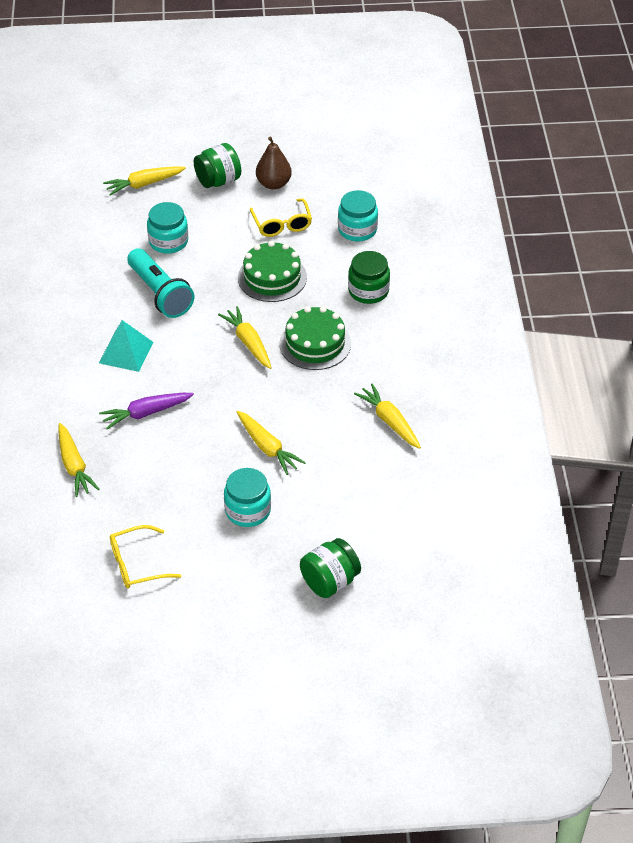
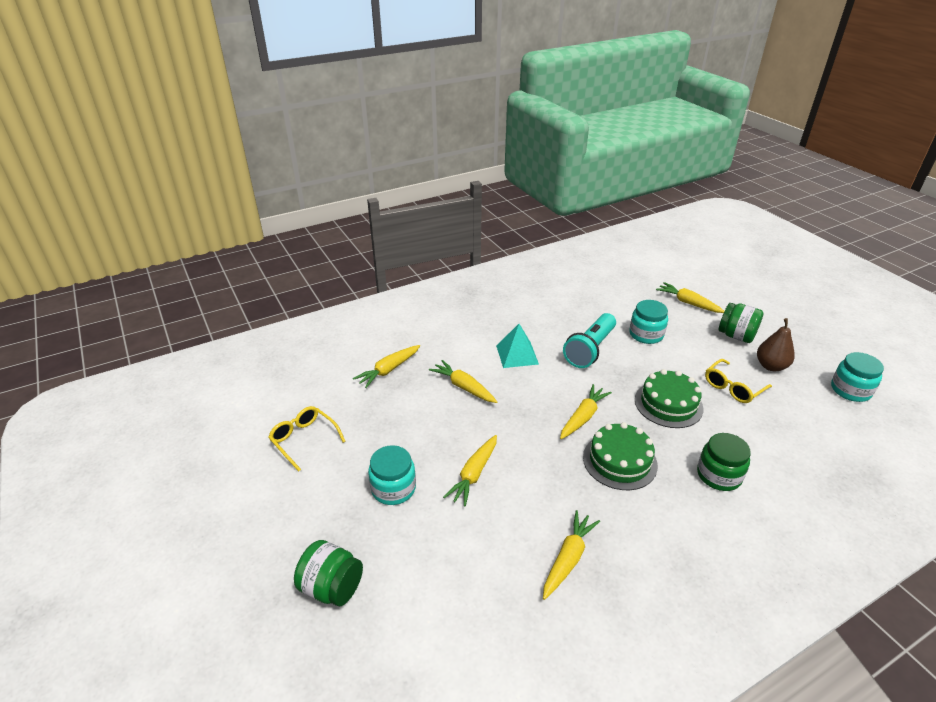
camera: 65 degrees right, 10 degrees down
(146, 413) = (463, 387): purple carrot -> yellow carrot
(357, 230) = (783, 438): turquoise jar -> turquoise jar (850, 390)

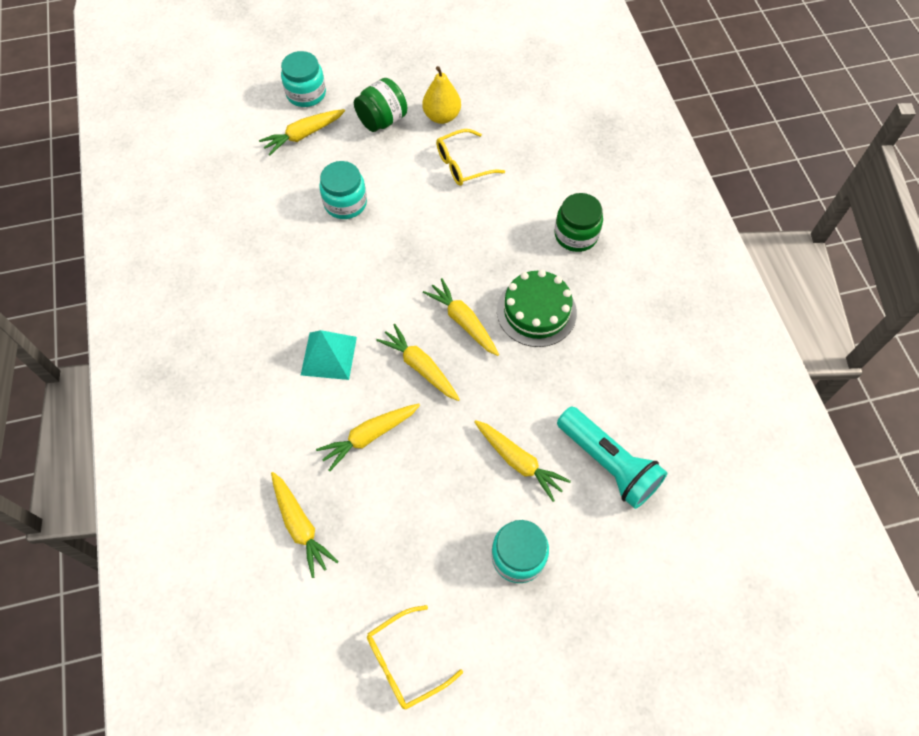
camera: 75 degrees left, 25 degrees up
(332, 587) = (639, 645): green jar -> none
(568, 558) = (645, 403): yellow carrot -> yellow carrot (420, 367)
(590, 350) = (350, 271): turquoise flashlight -> turquoise flashlight (608, 463)
(668, 404) = (468, 233): green cake -> none
(733, 387) = (462, 165): yellow glasses -> yellow glasses turned 90 degrees clockwise
(771, 366) = (442, 116): brown pear -> yellow pear
(850, 390) = (498, 74): turquoise jar -> turquoise jar (306, 94)

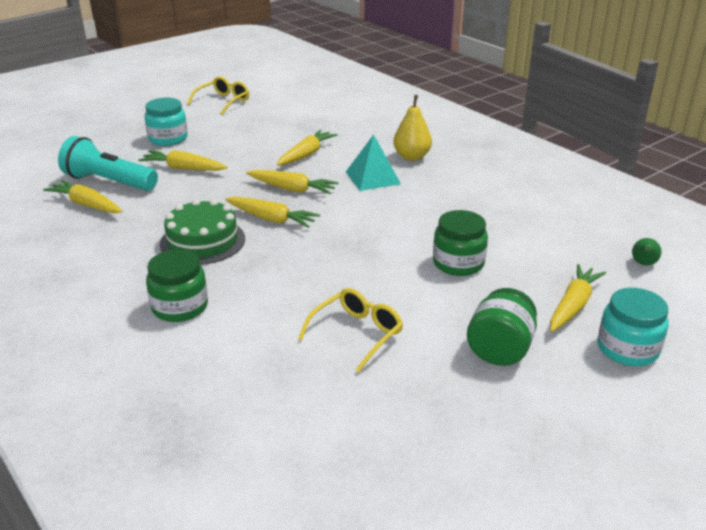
camera: 155 degrees right, 30 degrees down
(214, 151) = (643, 264): none -> green pear
(300, 526) = (322, 120): yellow carrot -> yellow carrot (86, 205)
(345, 203) = (458, 263): turquoise jar -> green jar
(442, 116) = (427, 380): yellow pear -> yellow pear (412, 157)

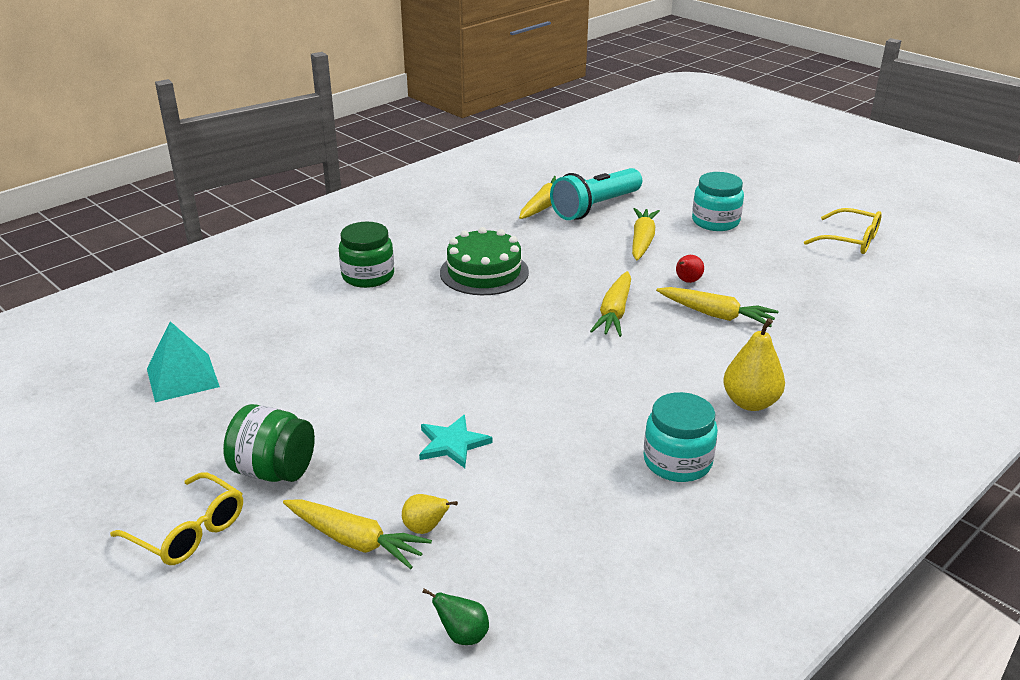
camera: 85 degrees right, 0 degrees up
(109, 182) = (595, 207): turquoise flashlight -> turquoise flashlight turned 150 degrees counterclockwise
(256, 159) = (687, 281): none -> red pear
(271, 219) = (537, 306): yellow carrot -> none
(357, 333) = (316, 374): yellow glasses -> yellow glasses (189, 531)
(373, 177) = (668, 370): turquoise pyramid -> turquoise pyramid (182, 377)
(458, 263) = (452, 443): green jar -> turquoise star
(553, 276) = (425, 528): none -> yellow pear
(627, 349) = (257, 582): turquoise jar -> turquoise jar (677, 462)

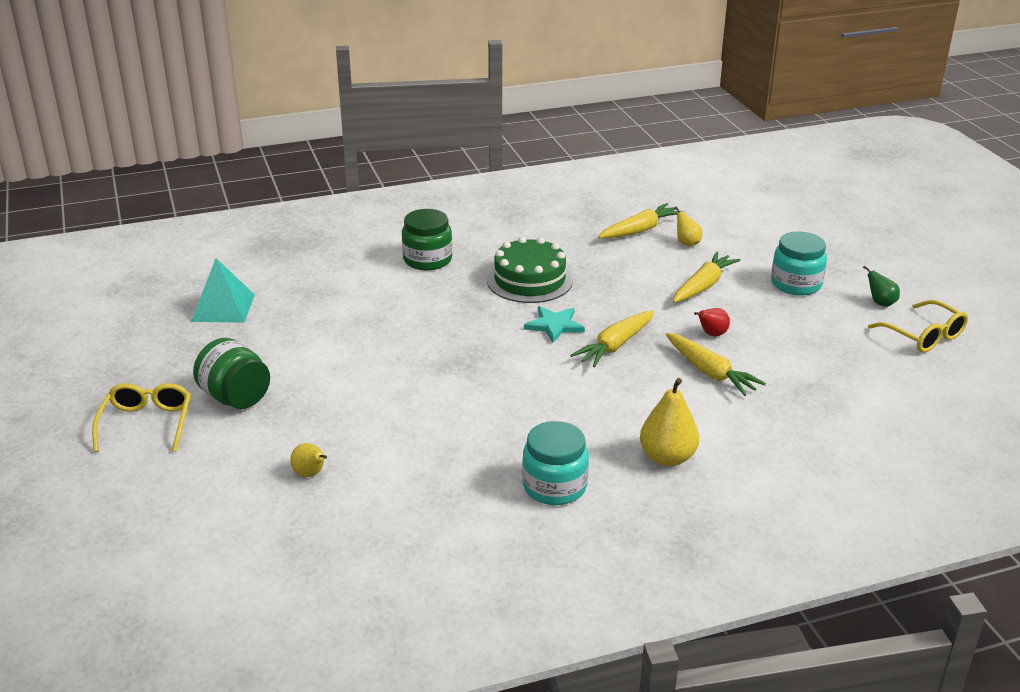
camera: 25 degrees right, 0 degrees up
(189, 531) = (147, 423): yellow glasses -> yellow glasses turned 150 degrees counterclockwise
(355, 541) = (253, 466): yellow carrot -> none
(452, 443) = (383, 417): turquoise star -> turquoise star (554, 325)
(462, 635) = (276, 557): green pear -> green pear (880, 303)
(595, 207) = (687, 243): turquoise flashlight -> yellow pear

